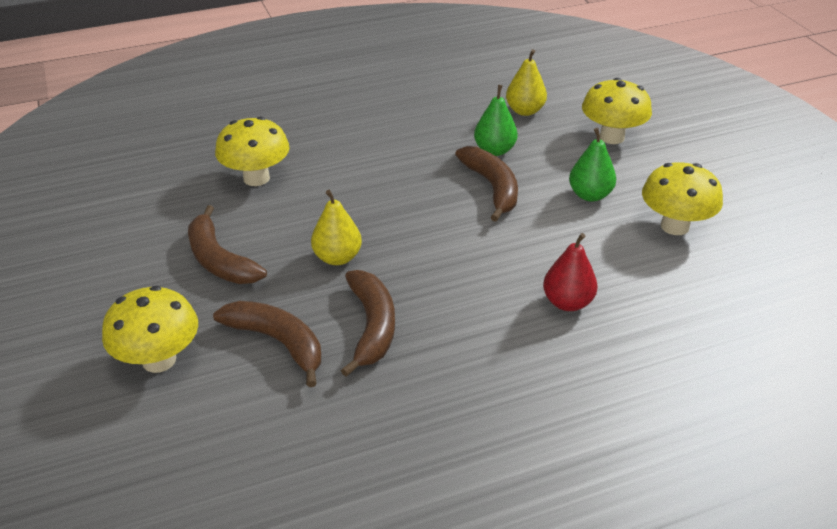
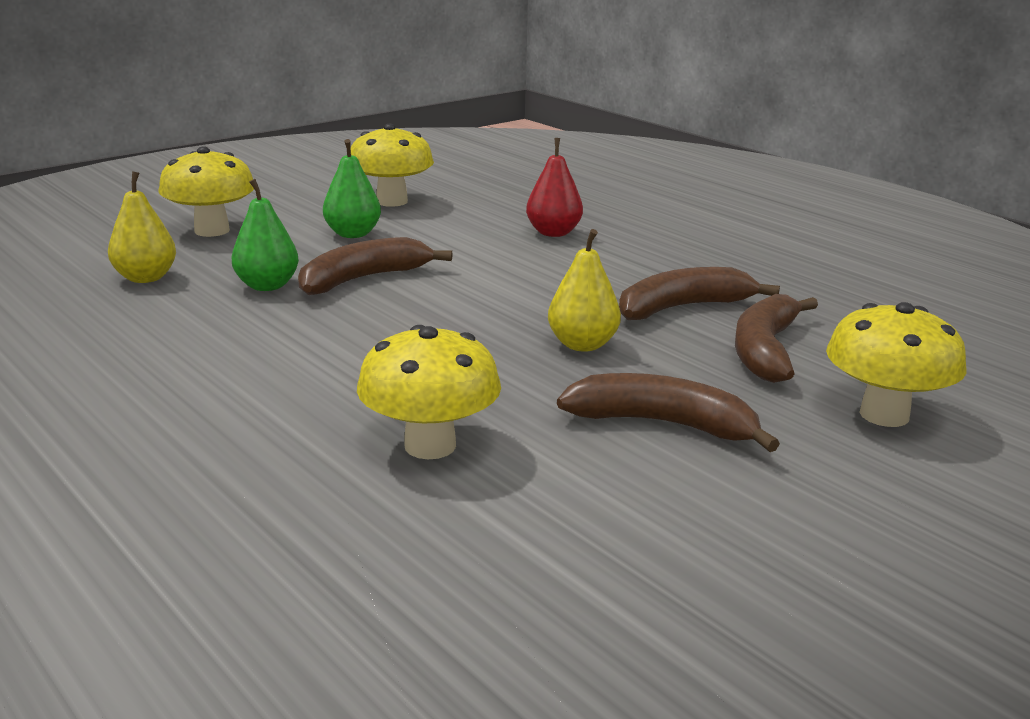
camera: 110 degrees left, 15 degrees down
(219, 260) = (663, 424): brown banana -> brown banana turned 105 degrees counterclockwise

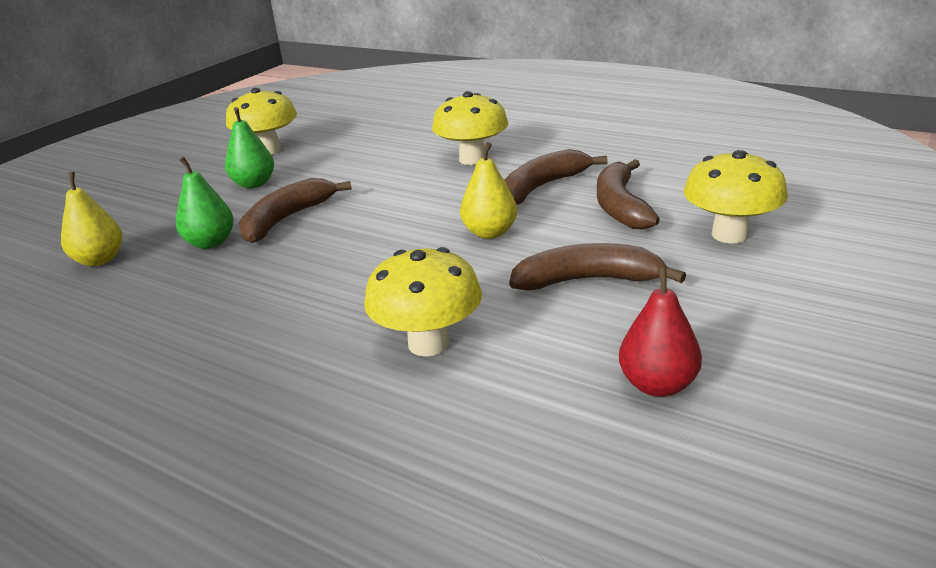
camera: 15 degrees left, 5 degrees up
(212, 231) = (132, 206): yellow mushroom -> yellow mushroom (472, 159)
(553, 233) = (410, 149): red pear -> red pear (658, 385)

